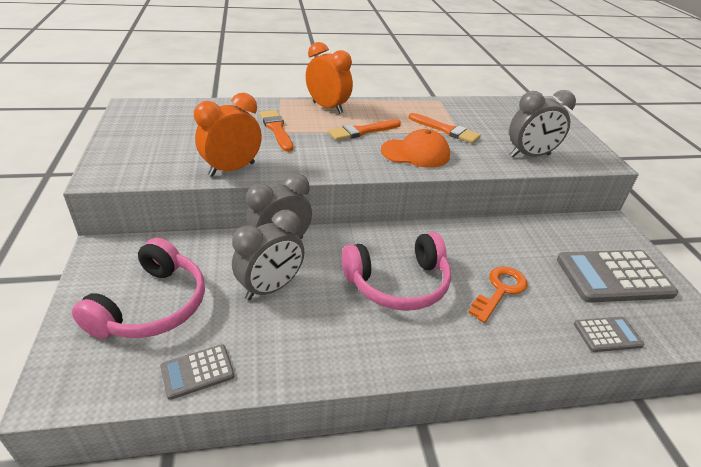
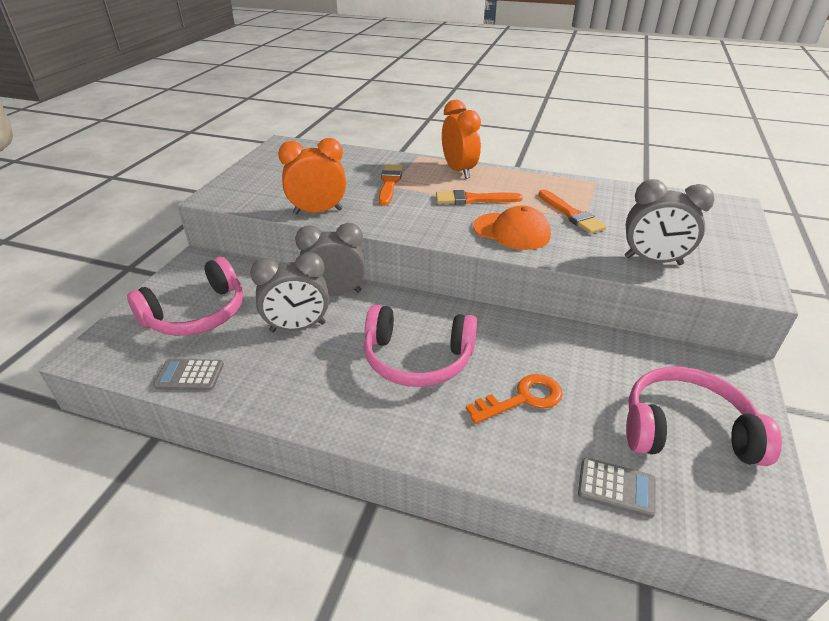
camera: 30 degrees right, 0 degrees up
(613, 277) = (686, 430): grey calculator -> pink headphones

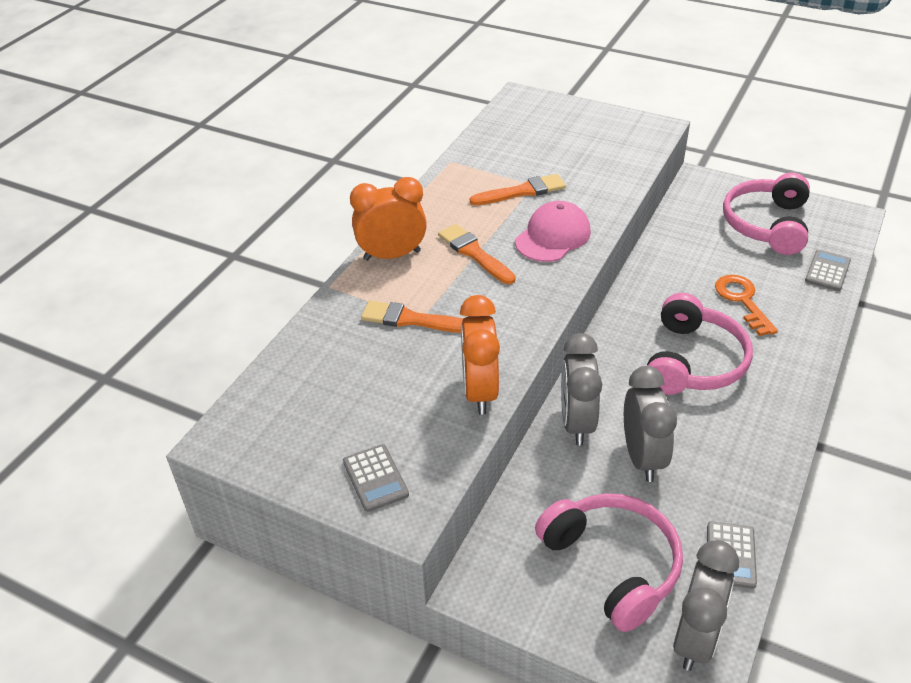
camera: 80 degrees left, 5 degrees up
(245, 185) = (375, 478): none -> grey calculator
(473, 199) = (474, 253): orange brush -> orange brush turned 135 degrees clockwise
(511, 231) = (553, 236): orange cap -> pink cap
(653, 261) = (615, 165): grey clock -> grey clock (695, 638)

